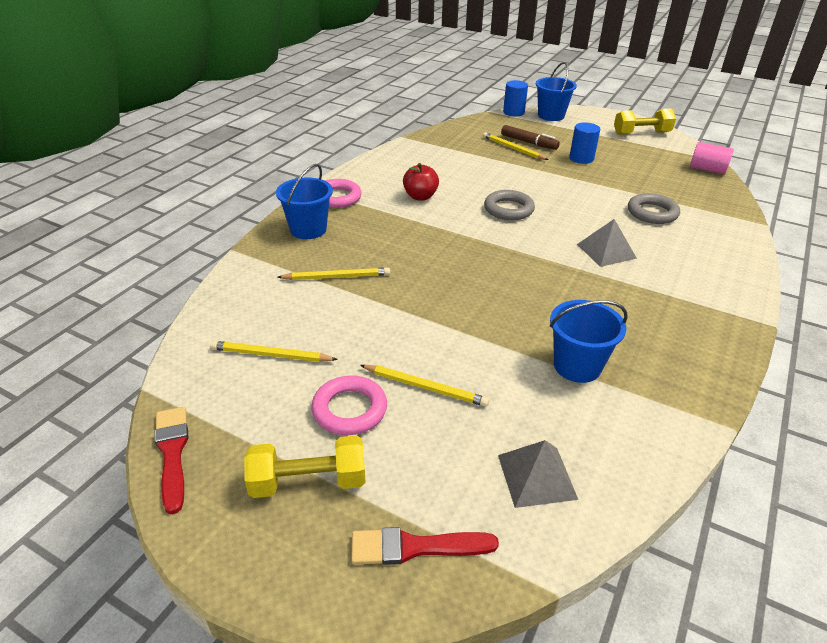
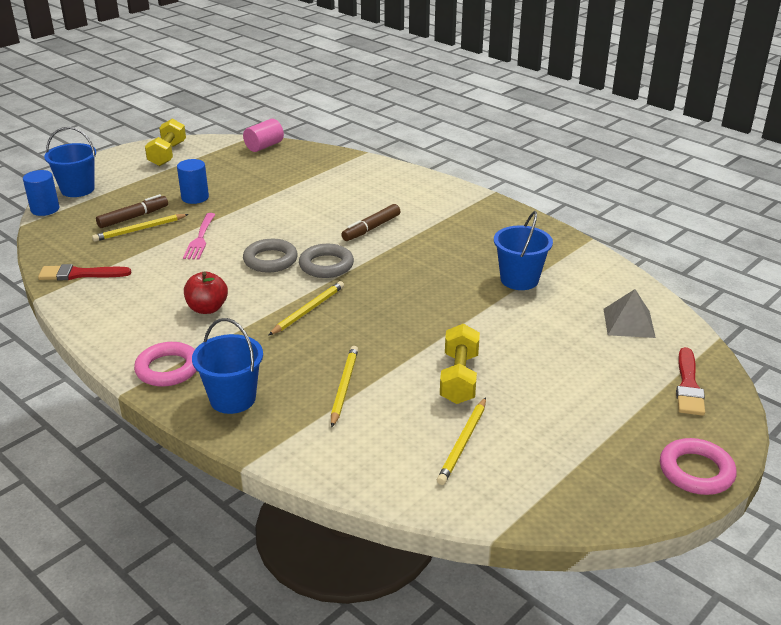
camera: 75 degrees left, 5 degrees down
(172, 453) = (588, 513): red brush -> red brush (80, 274)
(308, 482) = (627, 431): yellow dumbbell -> yellow dumbbell (459, 378)
(349, 409) = (548, 400): pink ring -> pink ring (696, 471)
(425, 387) = (528, 356): yellow pencil -> yellow pencil (308, 310)
(519, 173) = (200, 238): none -> pink fork
(606, 251) = (371, 228): grey pyramid -> brown marker
(652, 213) = (322, 191): grey ring -> grey ring (326, 265)

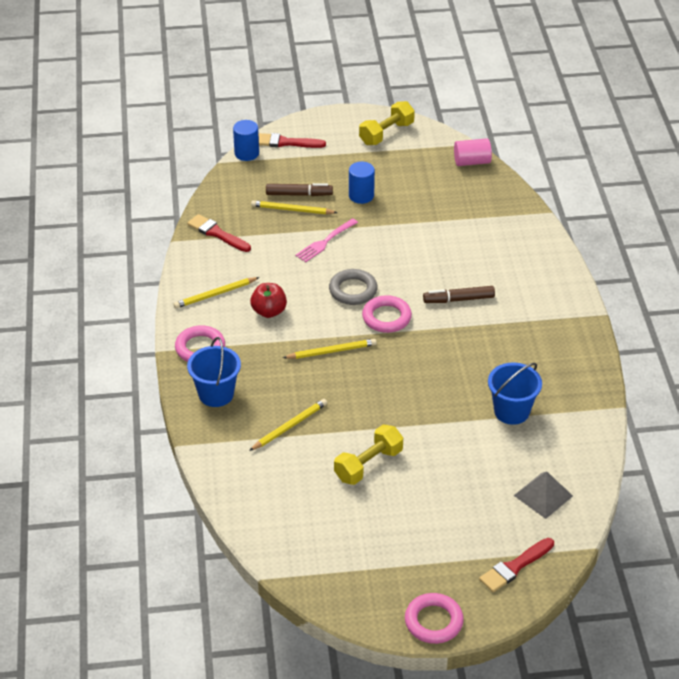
camera: 40 degrees right, 10 degrees up
(77, 189) = (286, 142): blue bucket -> red brush
(326, 265) = (386, 317): grey ring -> pink ring
(463, 443) = (316, 510): yellow pencil -> yellow pencil (215, 294)

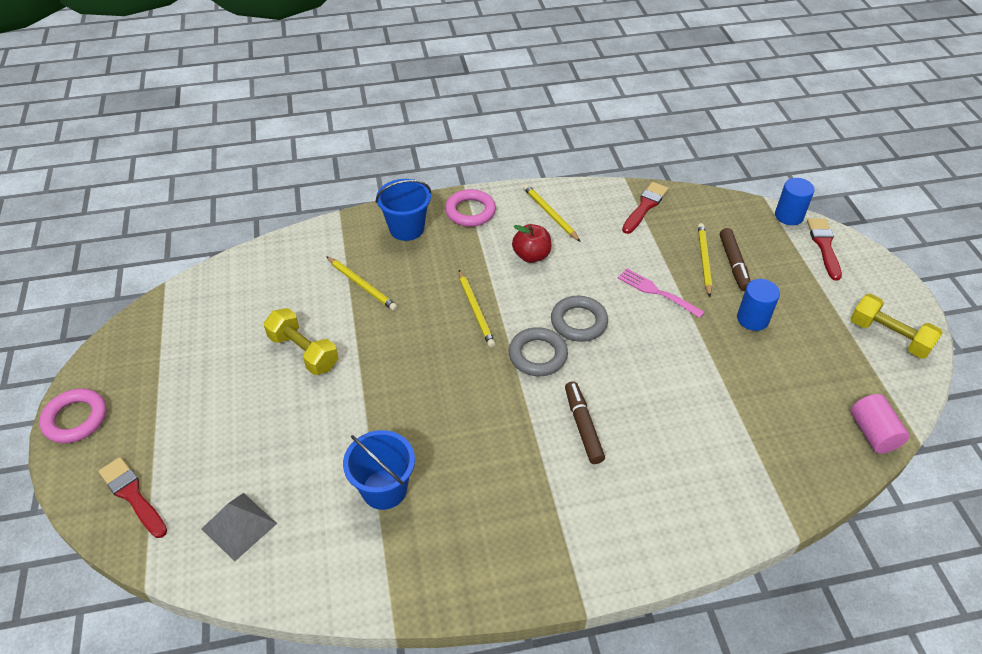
camera: 85 degrees right, 5 degrees up
(386, 317) = (537, 355): pink ring -> grey ring

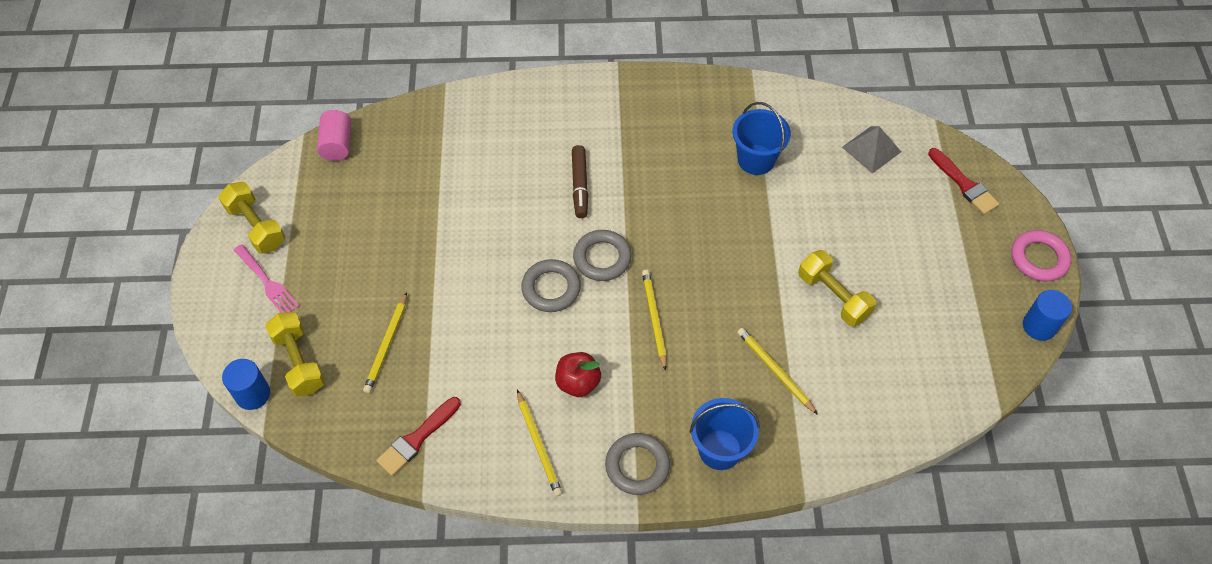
camera: 170 degrees left, 10 degrees up
(470, 211) = (637, 466): pink ring -> grey ring
(657, 292) = (457, 312): pink fork -> pink fork (267, 282)
(733, 264) = (357, 335): brown marker -> none
(752, 319) = (375, 265): blue cylinder -> blue cylinder (1039, 326)
(768, 240) = (299, 361): none -> yellow dumbbell
(824, 246) = (242, 344): red brush -> none

